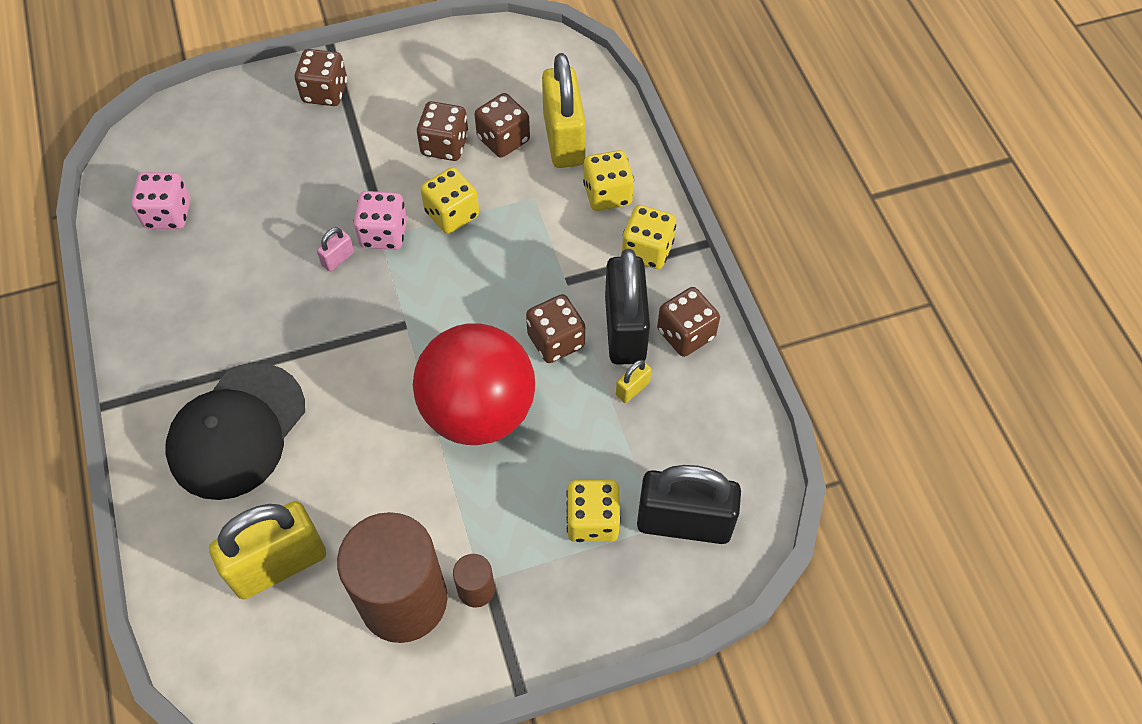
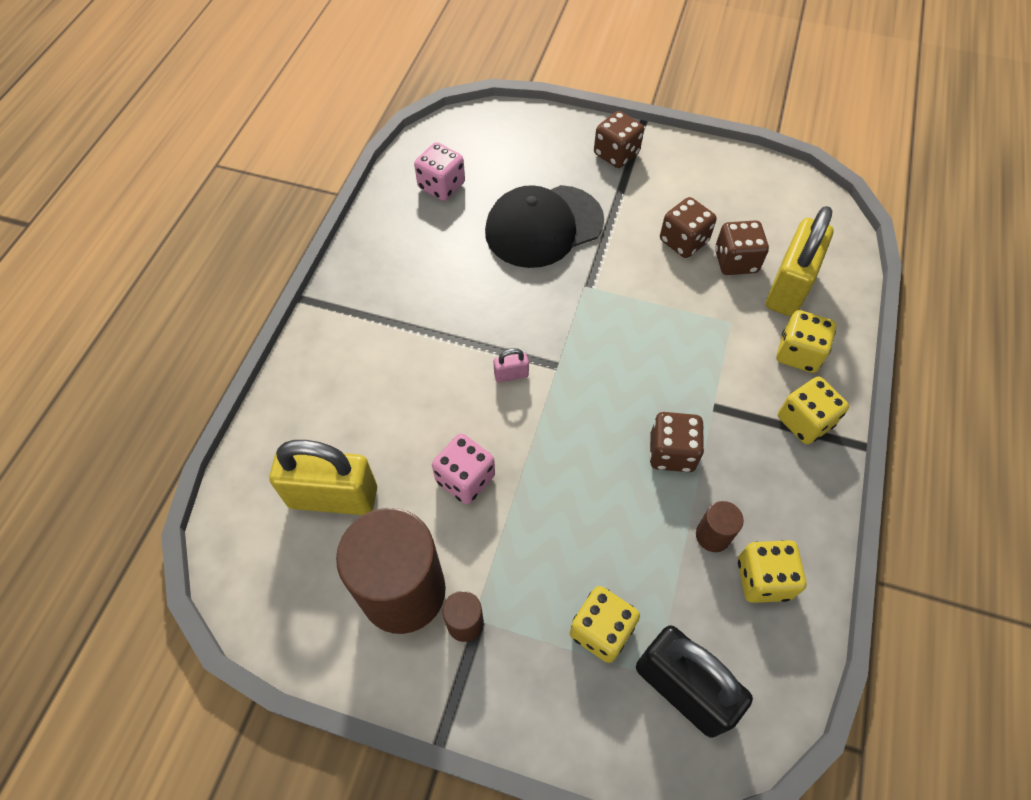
camera: 35 degrees right, 0 degrees up
(237, 431) = (376, 374): black cap -> black cap (543, 226)
(338, 259) = (540, 285): pink padlock -> pink padlock (511, 375)
(384, 234) = (588, 285): pink dice -> pink dice (465, 478)
(452, 214) = (653, 298): yellow dice -> yellow dice (763, 579)
(478, 411) = (567, 472): red ball -> none
(625, 329) = (739, 479): black padlock -> none
(632, 389) = (713, 535): yellow padlock -> brown cylinder
(686, 334) = (793, 516): brown dice -> none

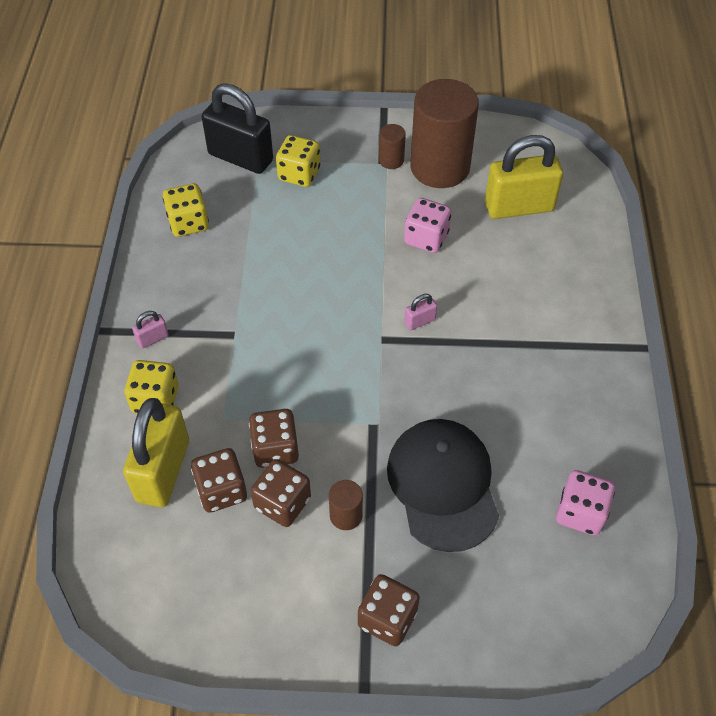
camera: 165 degrees right, 5 degrees down
(543, 226) = (443, 485): black cap -> black cap turned 60 degrees counterclockwise
(672, 452) = (266, 290): brown dice -> brown dice (275, 449)
(713, 535) = (227, 241): brown cylinder -> brown cylinder (346, 515)
(804, 421) = (152, 339): yellow dice -> pink padlock

